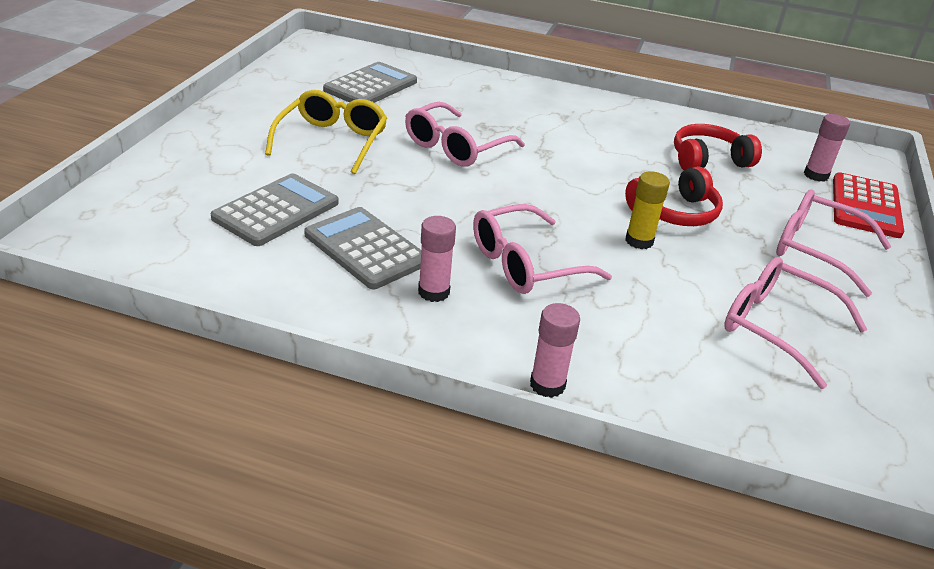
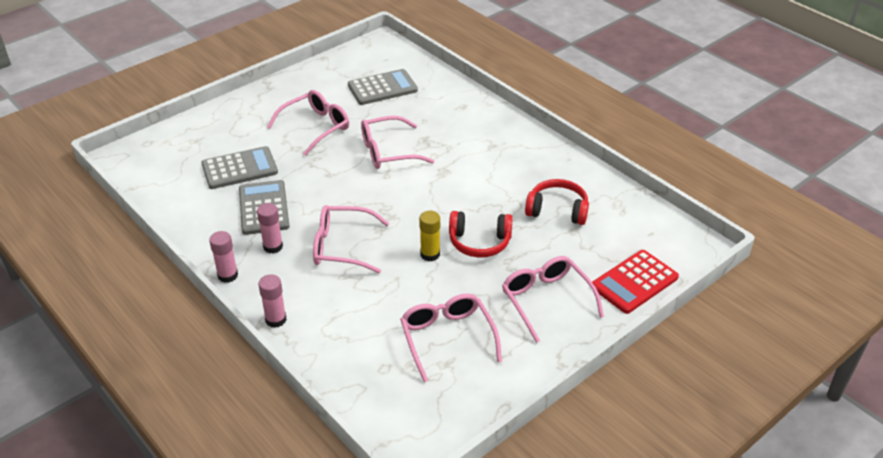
camera: 35 degrees right, 5 degrees up
(331, 141) = (315, 127): yellow glasses -> pink glasses
(816, 175) = (629, 246): pink glue stick -> pink glue stick (227, 275)

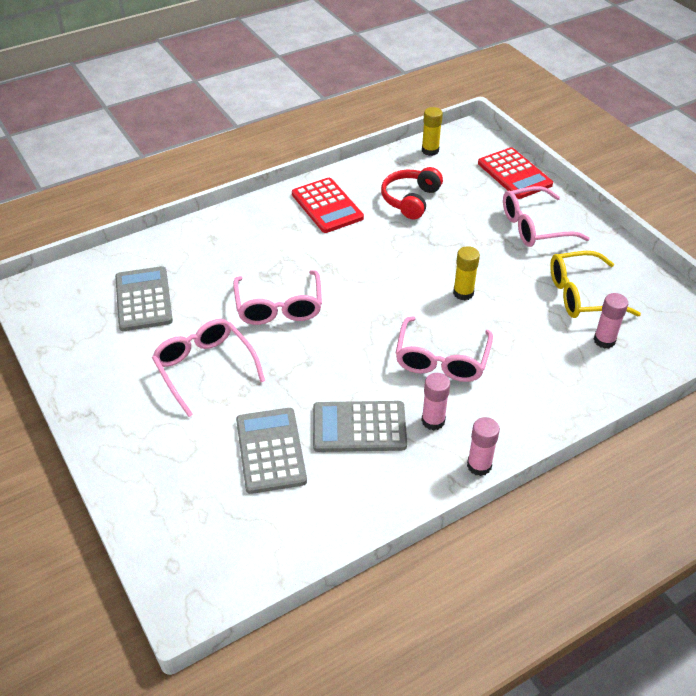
camera: 80 degrees left, 5 degrees up
(276, 319) = (554, 422): pink glue stick -> pink glue stick (604, 340)
(447, 339) = (583, 295): pink glasses -> yellow glasses
(479, 242) = (449, 256): red headphones -> none
(527, 160) = (327, 206): none -> red calculator
(647, 217) = (430, 150): none -> yellow glue stick

